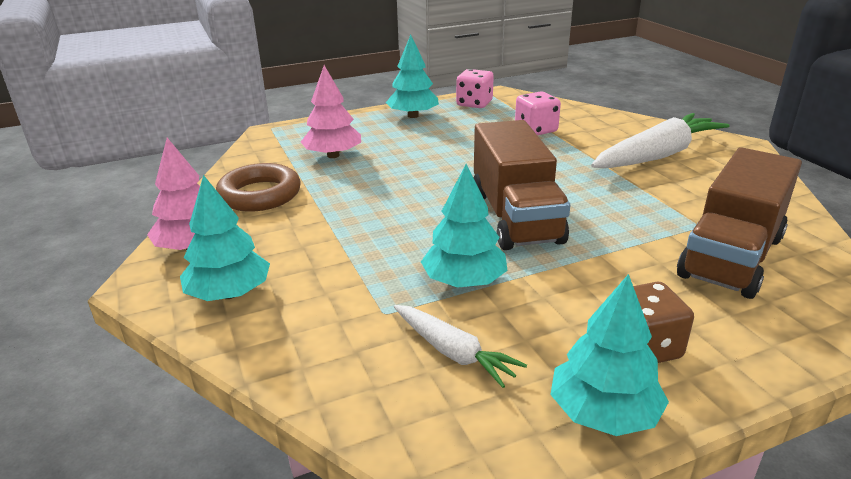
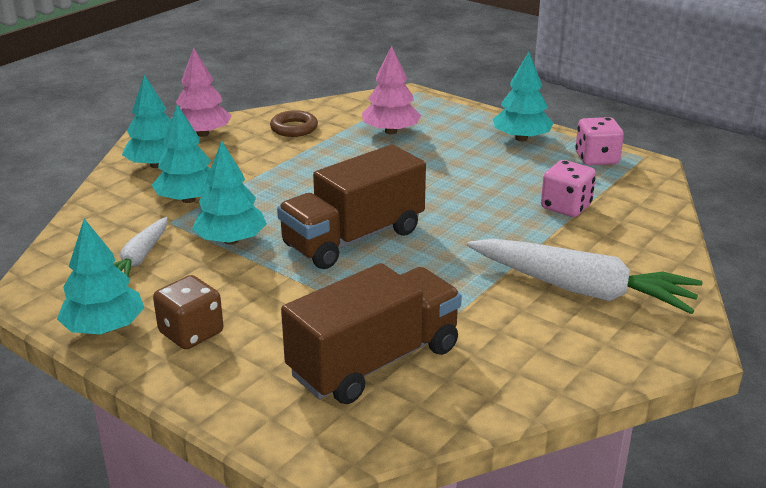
camera: 60 degrees right, 0 degrees up
(260, 195) = (294, 128): brown ring -> brown ring, size x0.66
(344, 289) = (188, 199): none -> turquoise tree
(731, 256) = (374, 361): brown truck -> brown truck turned 135 degrees clockwise

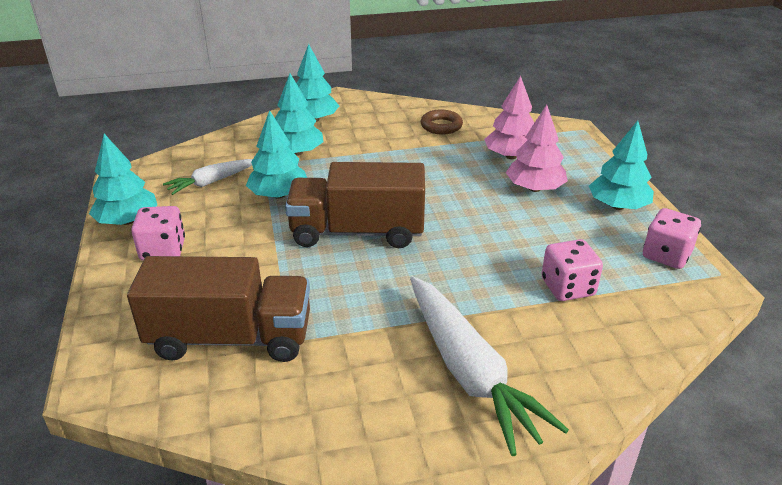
camera: 40 degrees right, 5 degrees up
(191, 333) = (163, 250): brown dice -> pink dice
(202, 134) = (373, 107): pink tree -> pink tree (534, 188)

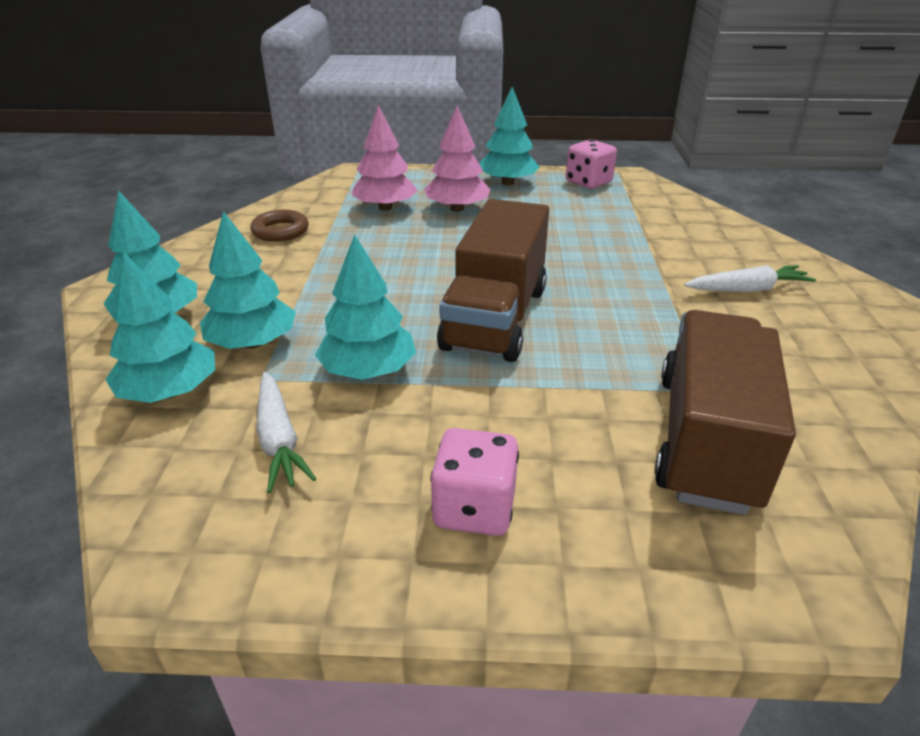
camera: 75 degrees left, 0 degrees up
(128, 221) = (351, 562): turquoise tree -> turquoise tree (170, 391)
(469, 371) = (747, 289): white carrot -> white carrot, size x0.54
(567, 287) = (627, 226): pink dice -> none

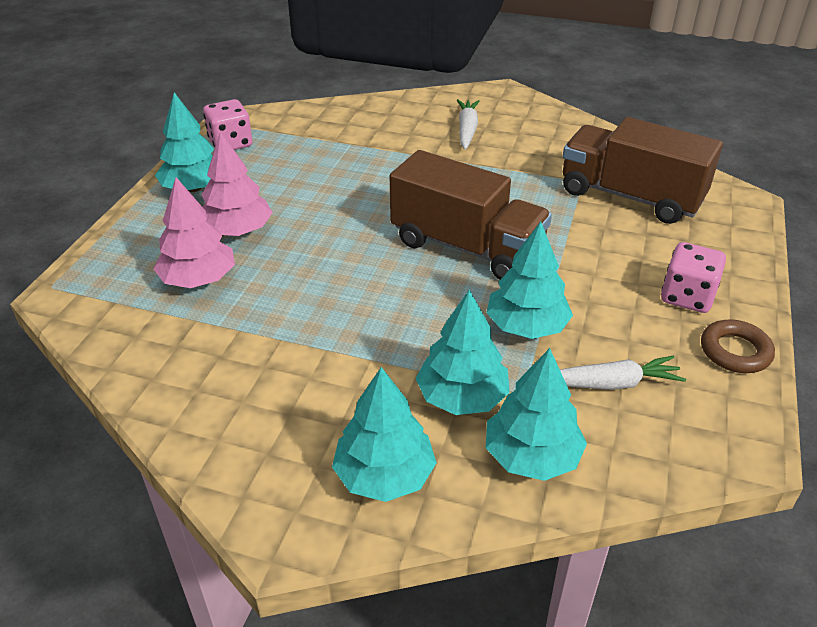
camera: 75 degrees left, 5 degrees up
(280, 231) = (210, 369): brown ring -> brown ring (735, 351)

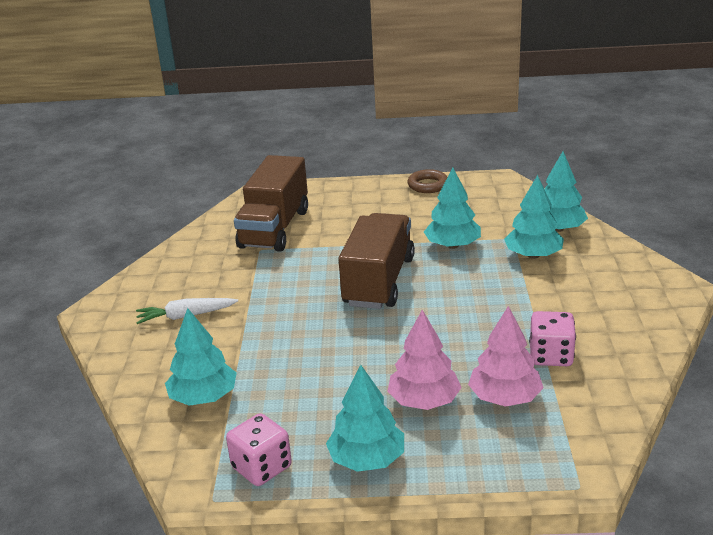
camera: 105 degrees left, 10 degrees down
(384, 475) = (612, 266): turquoise tree -> turquoise tree (203, 397)
(610, 383) = (483, 215): white carrot -> none
(687, 297) = (386, 201): pink dice -> pink dice (551, 356)

